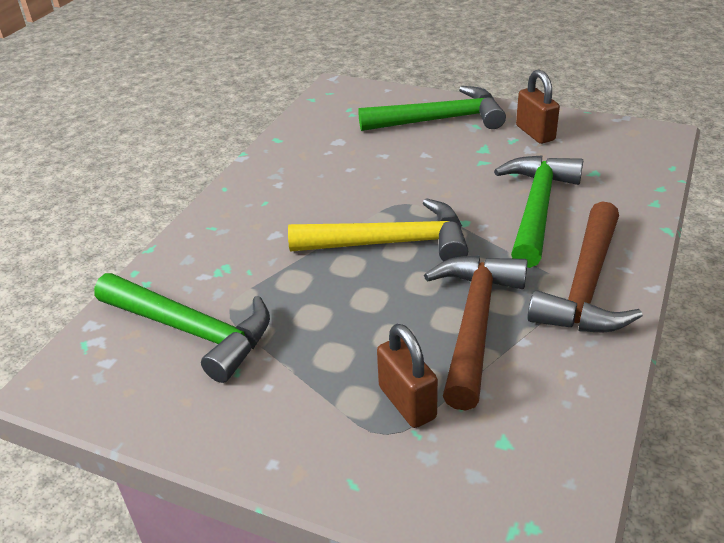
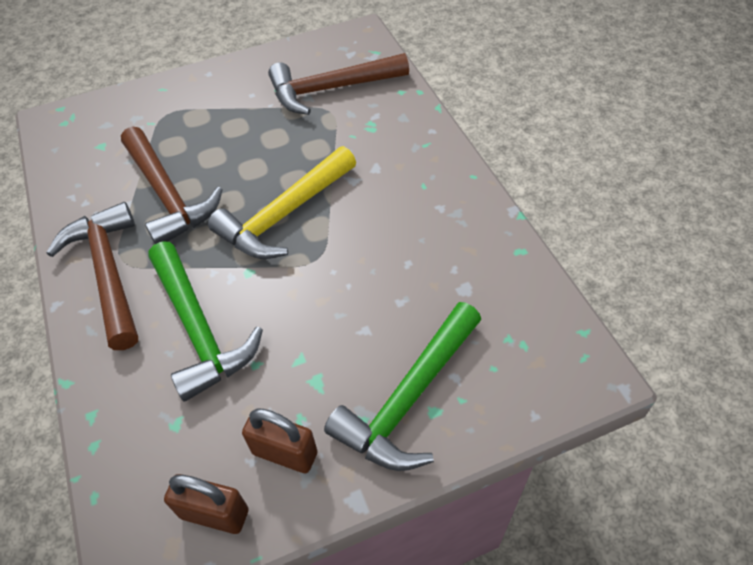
camera: 135 degrees right, 15 degrees up
(191, 331) = (331, 89): green hammer -> brown hammer
(407, 402) = (168, 131): brown padlock -> brown padlock (214, 513)

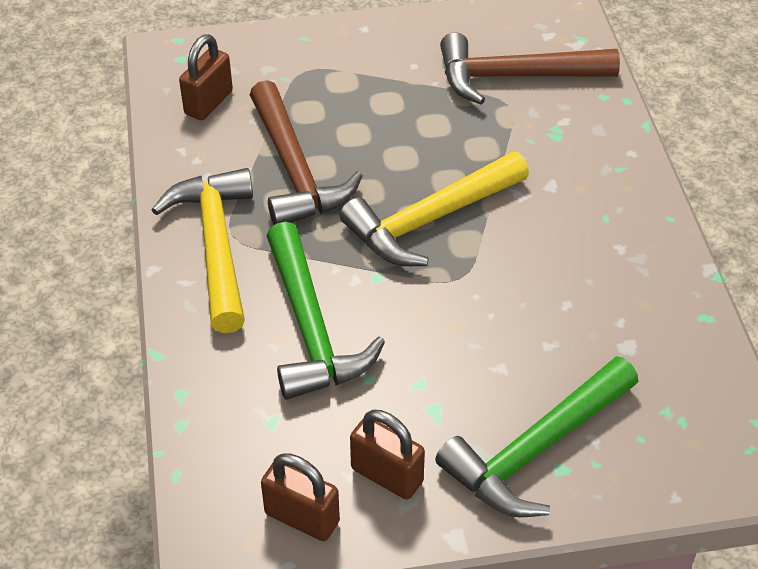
camera: 10 degrees right, 5 degrees down
(90, 154) = (208, 103): none -> brown padlock
(109, 273) = (216, 246): brown hammer -> yellow hammer

